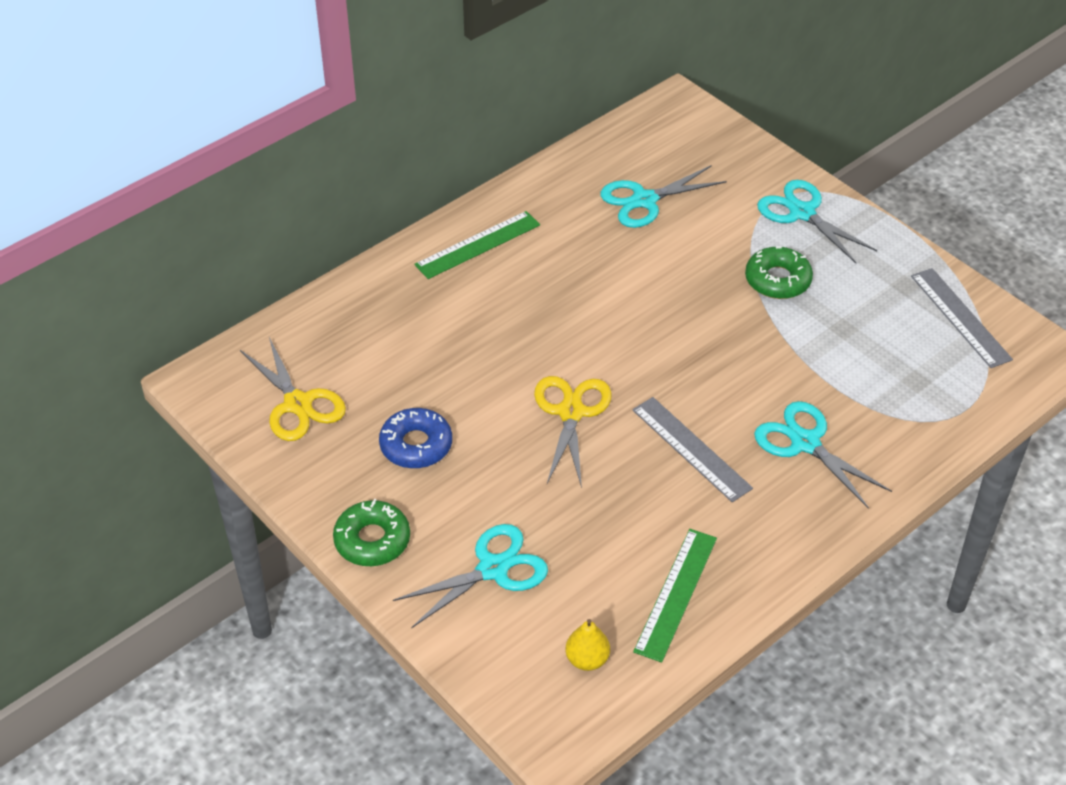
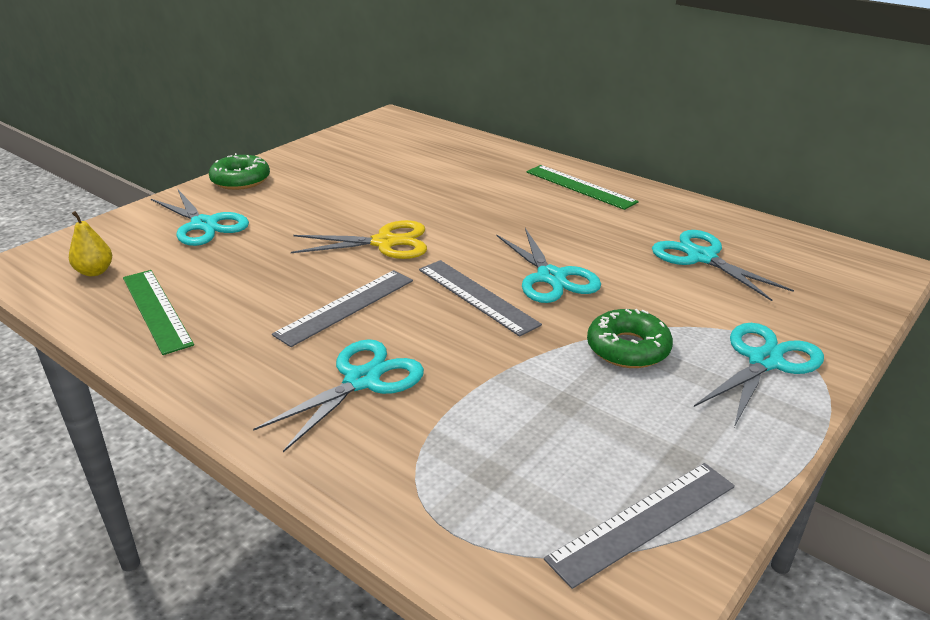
camera: 80 degrees right, 15 degrees down
(298, 404) = (374, 145): yellow scissors -> none
(416, 445) = (337, 185): blue donut -> none
(663, 303) = (551, 278): none -> turquoise scissors
(675, 594) = (156, 310): green ruler -> green ruler turned 45 degrees clockwise
(687, 357) = (476, 296): none -> grey ruler

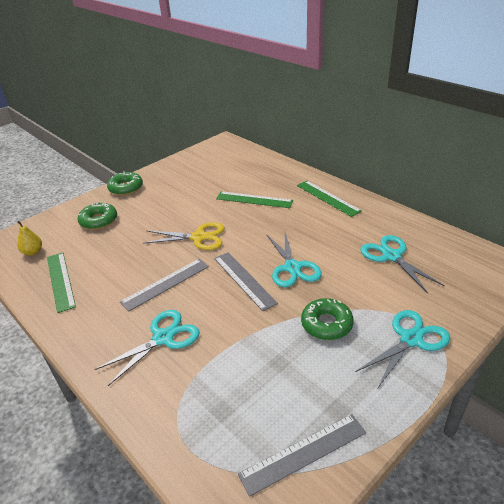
camera: 10 degrees right, 5 degrees up
(204, 225) = (99, 221): turquoise scissors -> green donut
(463, 191) = (254, 200): none -> green ruler

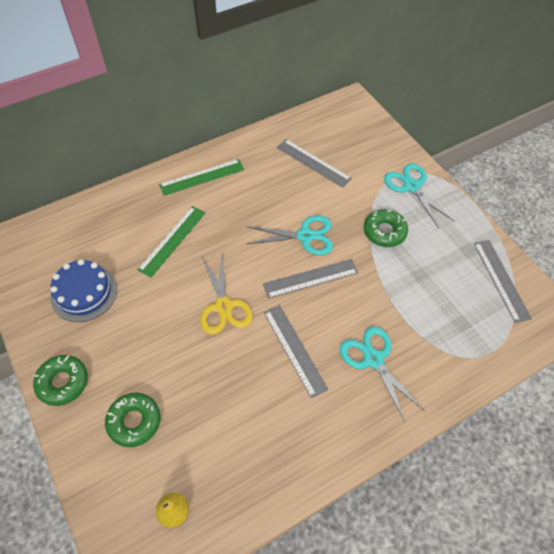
camera: 80 degrees left, 20 degrees up
(60, 281) = (252, 467): green ruler -> none
(195, 177) = (84, 293): none -> blue cake
(199, 237) = (223, 307): yellow scissors -> yellow scissors turned 150 degrees clockwise
(391, 256) = (313, 163): turquoise scissors -> grey ruler

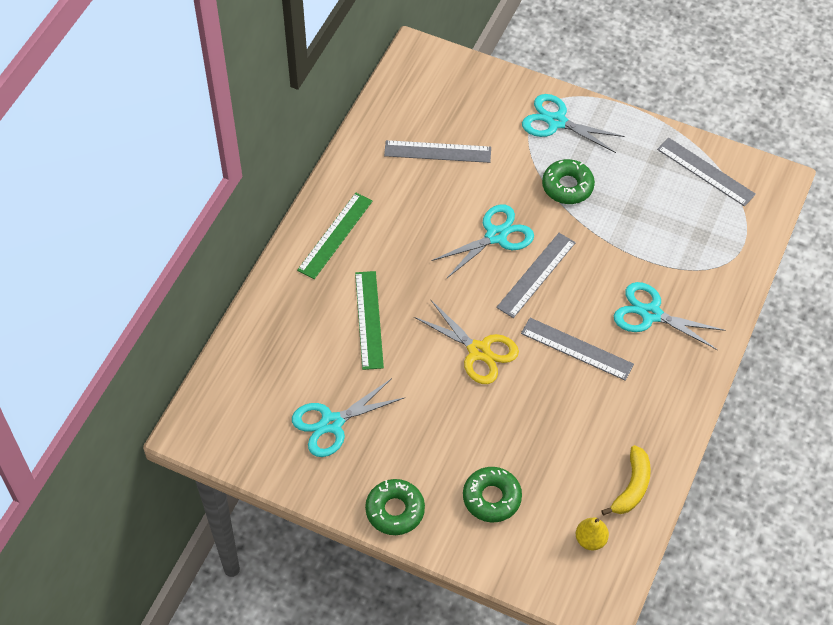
camera: 35 degrees left, 0 degrees up
(84, 293) = (331, 423): blue cake -> turquoise scissors
(244, 490) = (632, 487): none -> yellow banana

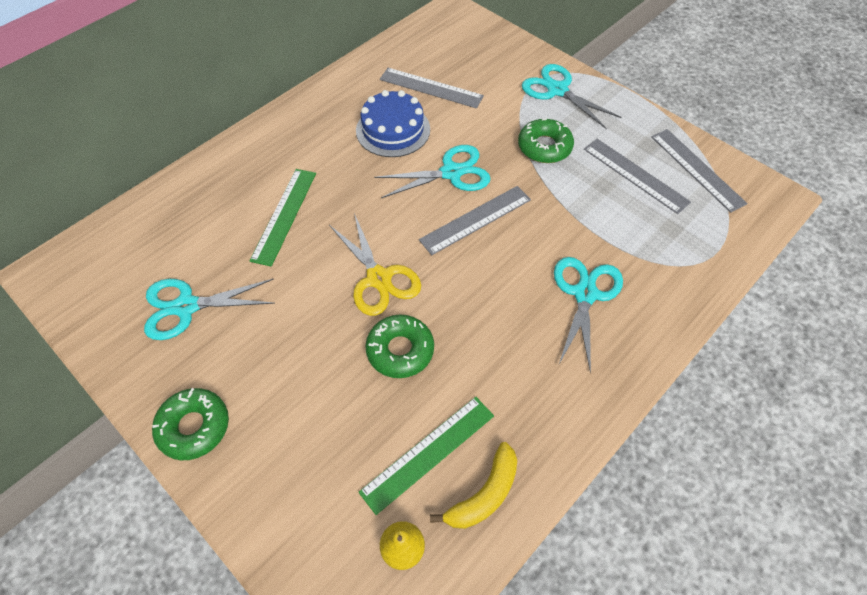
camera: 20 degrees right, 0 degrees up
(335, 235) = (297, 132): green ruler -> green ruler (428, 453)
(423, 207) = (393, 130): none -> blue cake
(491, 498) = (309, 449): green donut -> green donut (400, 350)
(576, 349) = (486, 307): grey ruler -> grey ruler (635, 175)
(650, 314) = (585, 293): turquoise scissors -> turquoise scissors turned 60 degrees clockwise

